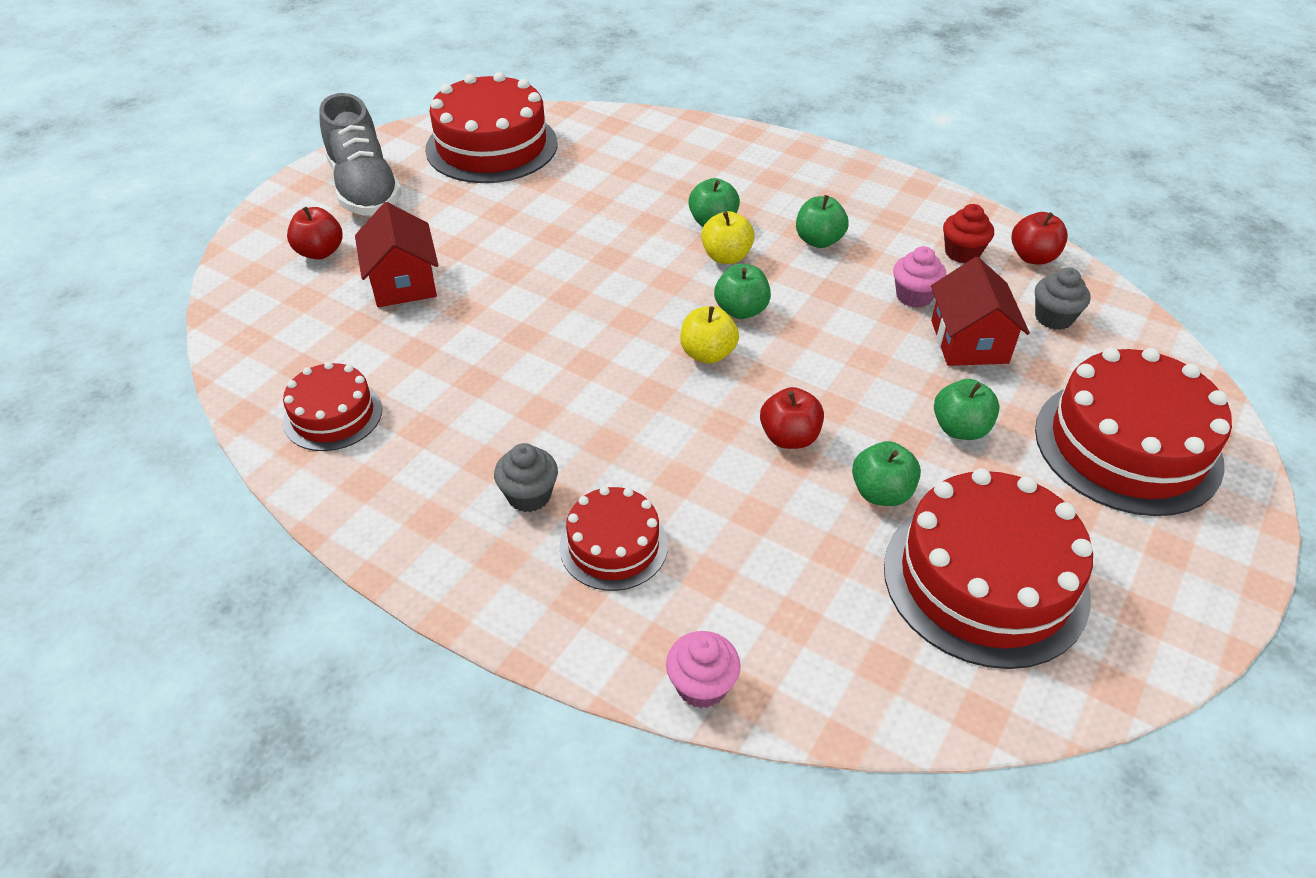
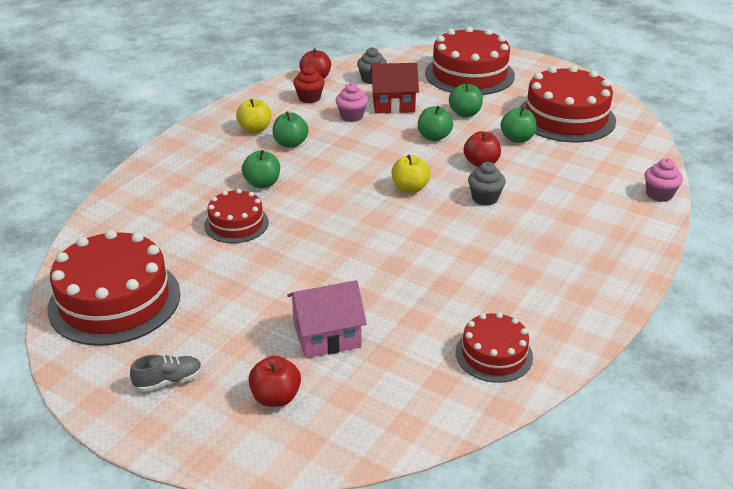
camera: 90 degrees left, 10 degrees down
(364, 188) = (169, 381): grey shoe -> grey shoe, size x0.46
(403, 282) = (327, 335): red house -> pink house
(529, 495) = (550, 254): grey cupcake -> grey cupcake (485, 198)
(613, 545) = (579, 222): red cake -> red cake (236, 224)
(726, 257) = (305, 179): yellow apple -> yellow apple (255, 129)
(741, 310) = (365, 175): green apple -> green apple (434, 137)

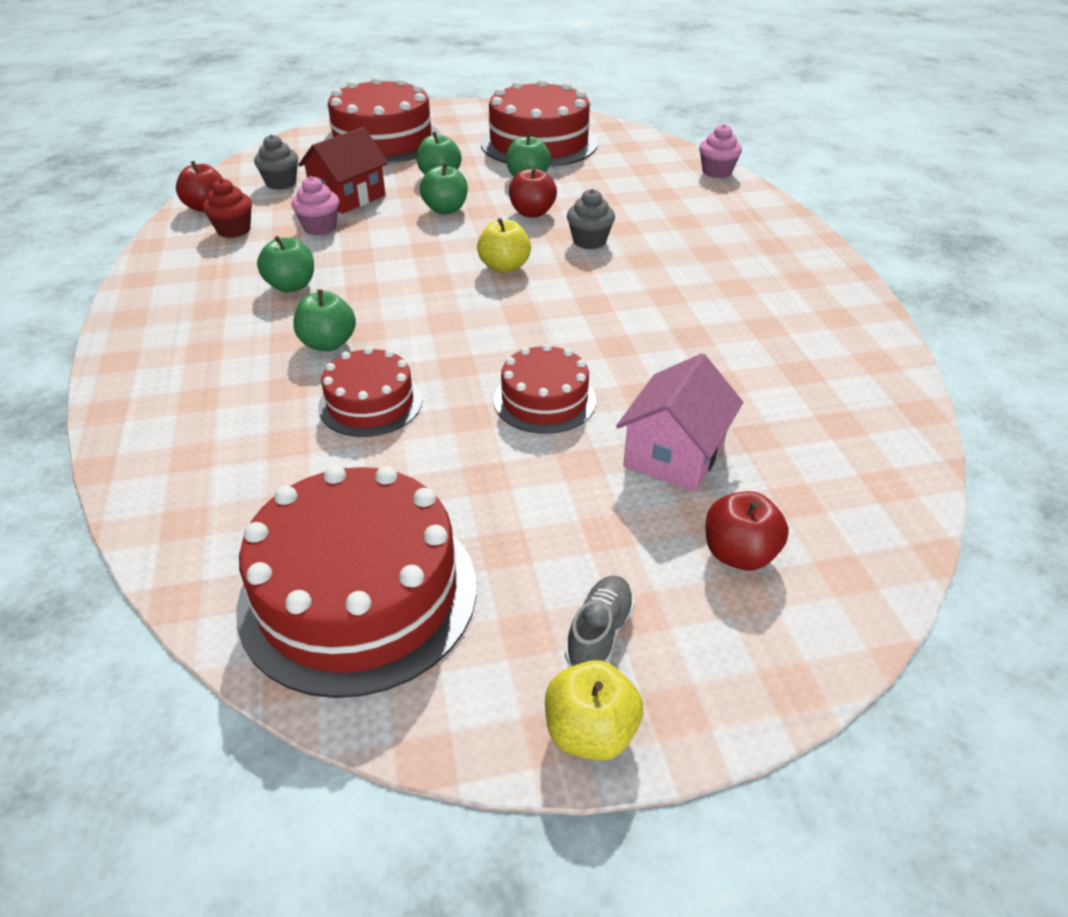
camera: 45 degrees left, 5 degrees up
(255, 129) = (216, 291): yellow apple -> yellow apple (590, 732)
(494, 354) = (834, 370): red cake -> red cake (544, 400)

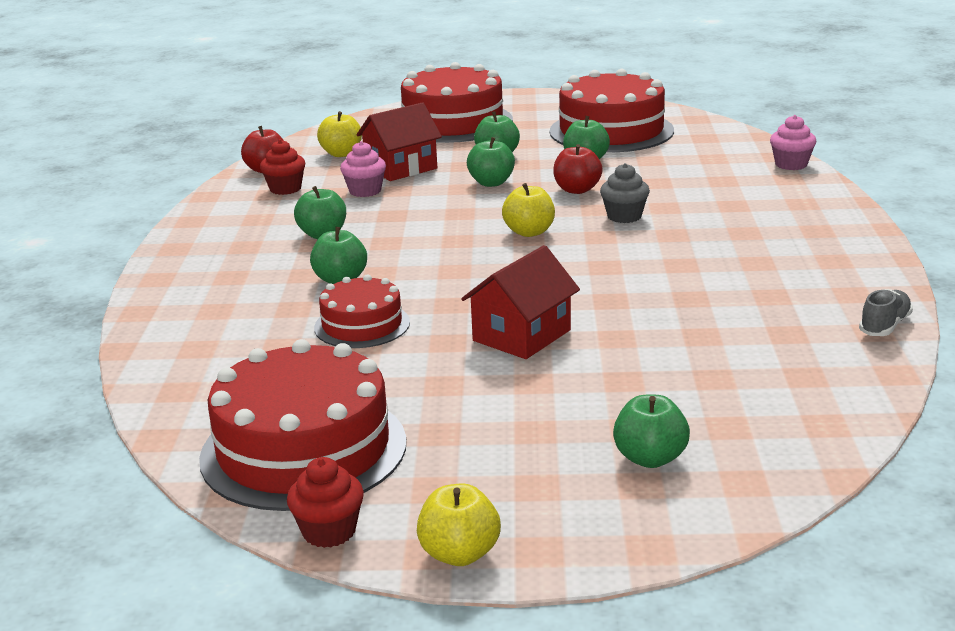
camera: 15 degrees right, 15 degrees down
(281, 183) = (341, 154): grey cupcake -> yellow apple
(427, 721) = (329, 531): none -> red cupcake
(544, 400) = (521, 335): red cake -> red house
(599, 633) = (496, 496): grey shoe -> grey shoe (884, 326)
(674, 454) = (626, 384): pink house -> none
(739, 554) = (650, 458): red apple -> green apple

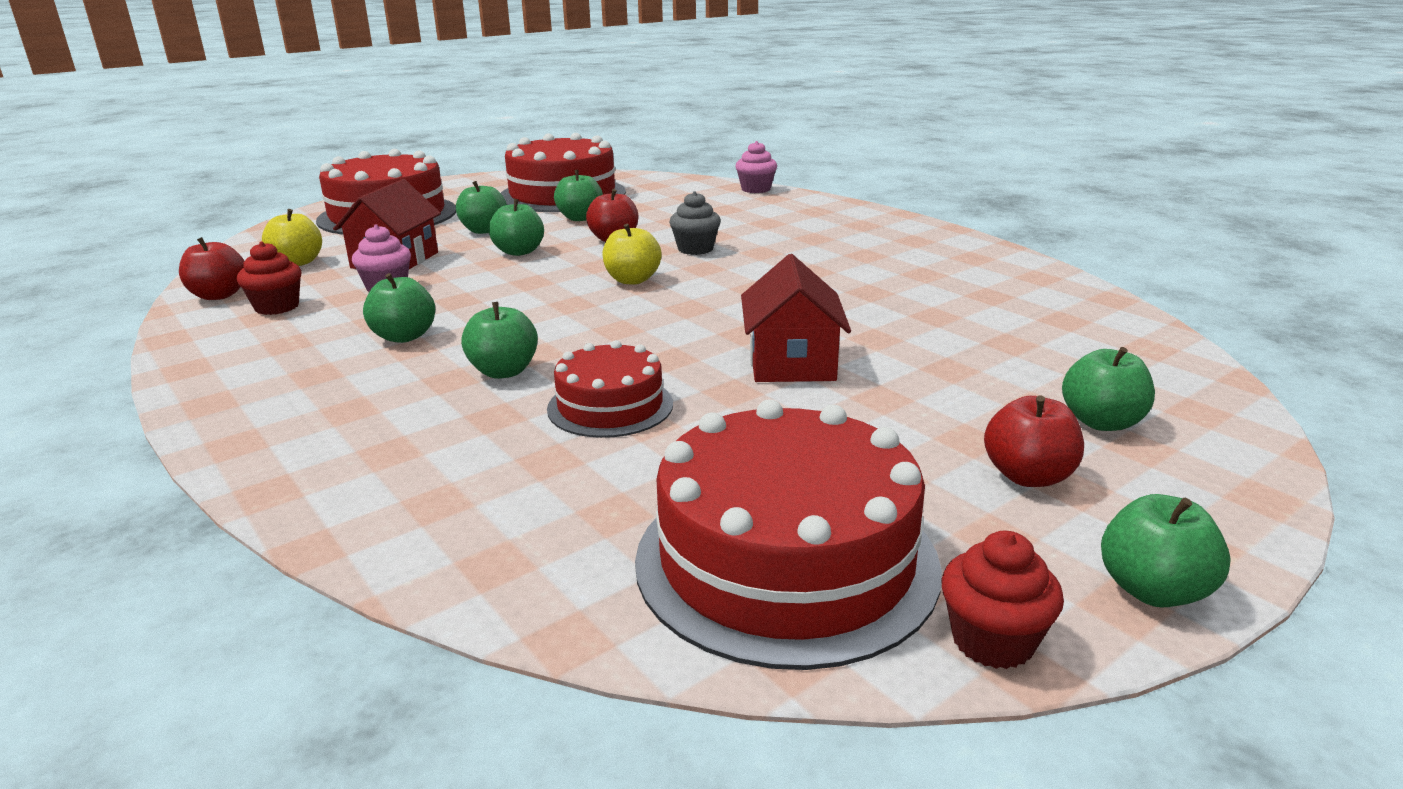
camera: 40 degrees left, 0 degrees up
(459, 554) = (1153, 590): yellow apple -> green apple
(523, 468) = (1028, 476): none -> red apple
(884, 326) = (1037, 271): grey shoe -> none

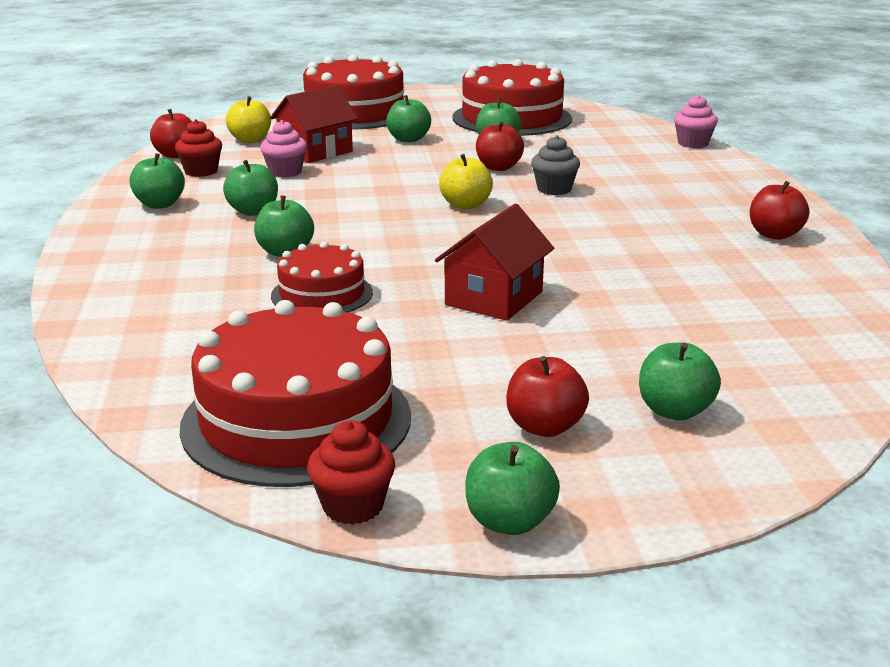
camera: 30 degrees right, 0 degrees up
(519, 252) = (411, 163): green apple -> green apple (160, 204)
(932, 249) = (774, 235): none -> red apple

